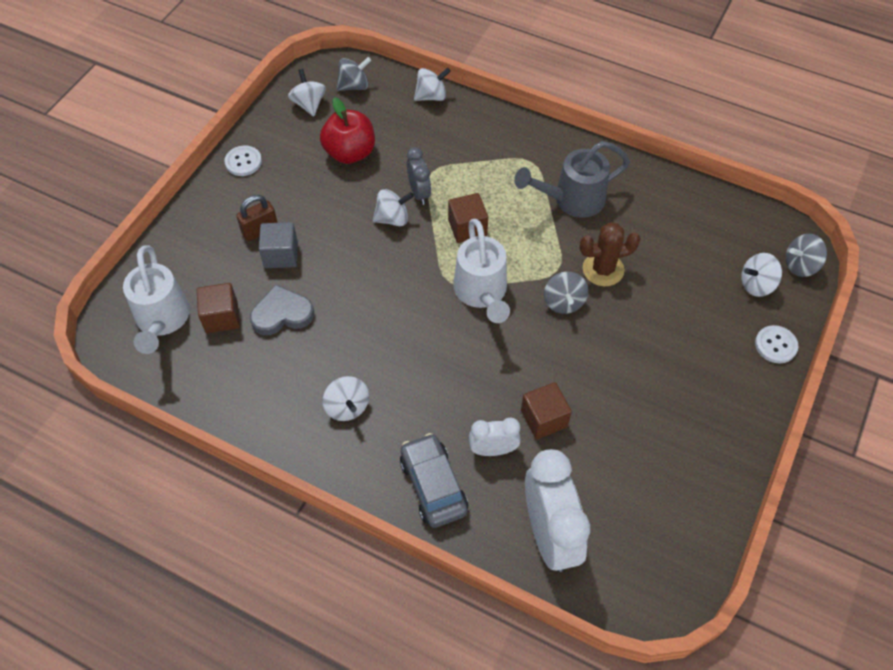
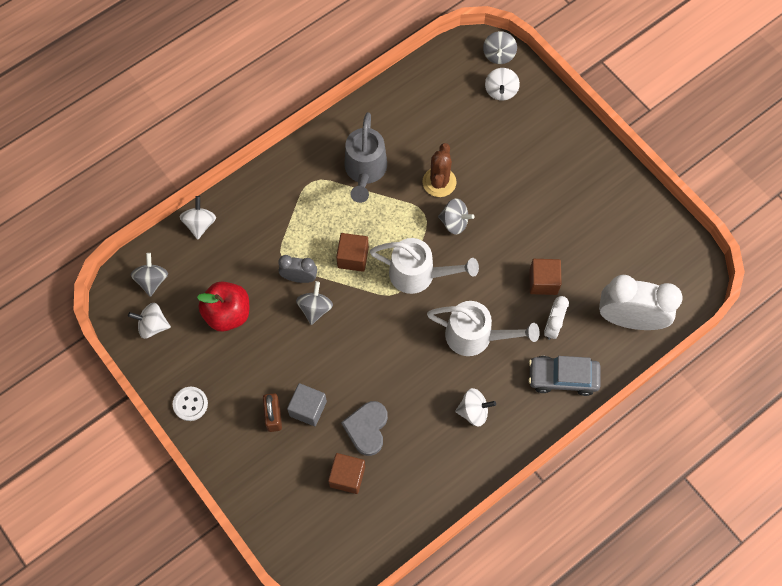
camera: 65 degrees left, 10 degrees up
(162, 320) = (327, 525): white watering can -> white watering can (475, 336)
(393, 218) = (315, 308): white spinning top -> grey spinning top
(775, 345) = (553, 107): white button -> none

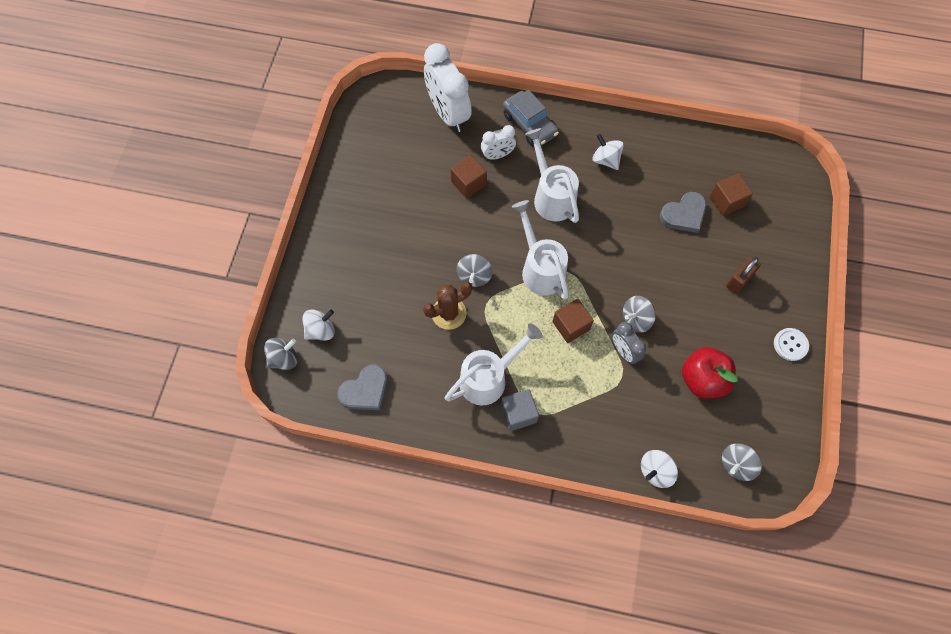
camera: 130 degrees left, 0 degrees up
(152, 325) = (768, 428): white spinning top -> none
(308, 408) = (710, 262): grey cube -> grey cube (518, 413)
(365, 171) = (489, 378): grey watering can -> white watering can
(428, 88) = (365, 390): none -> grey heart
(454, 222) = (474, 276): grey spinning top -> grey spinning top turned 150 degrees counterclockwise

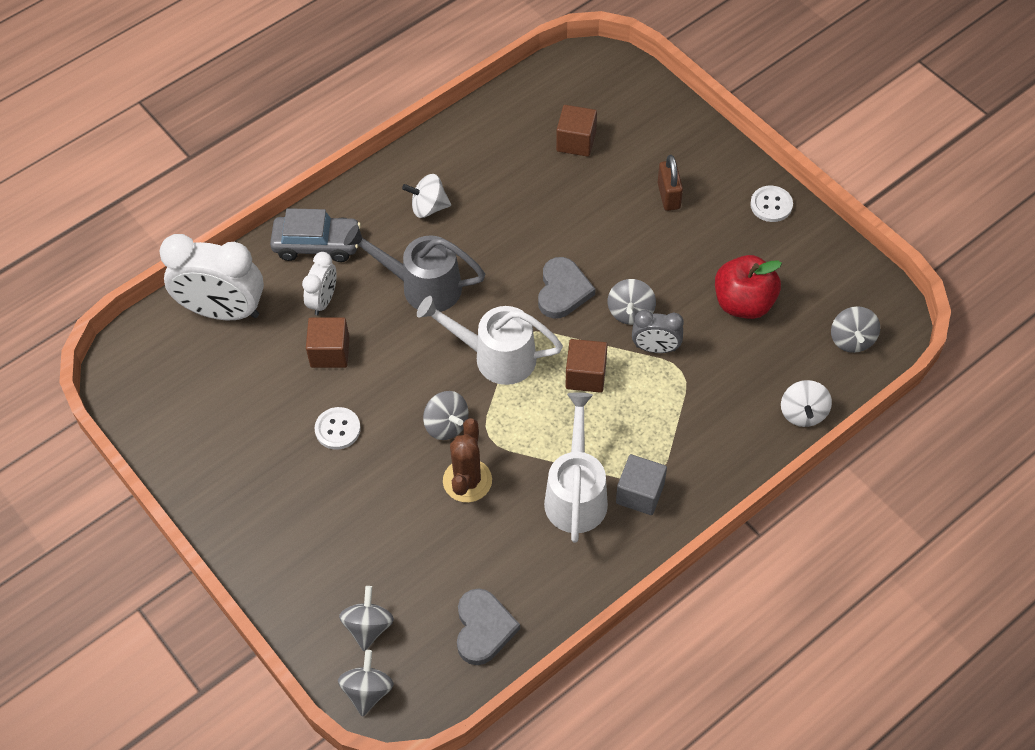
camera: 50 degrees left, 10 degrees down
(321, 330) = (368, 627): white spinning top -> grey spinning top
(425, 224) = (337, 429): none -> white button
(551, 196) = (422, 286): white watering can -> grey watering can
(684, 214) = (556, 187): grey heart -> grey heart (563, 291)

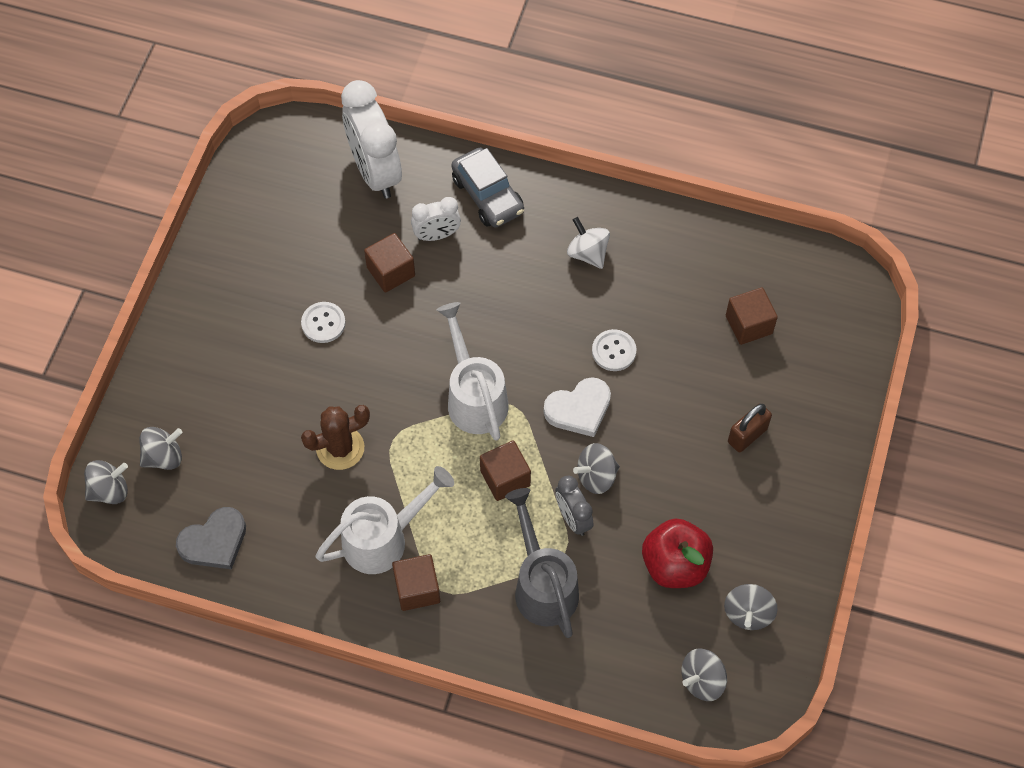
camera: 55 degrees right, 5 degrees up
(422, 286) = (504, 299): grey watering can -> grey watering can (543, 585)
(446, 425) = (382, 400): grey spinning top -> grey spinning top (748, 613)
(563, 291) = (579, 409): grey heart -> white heart
(640, 493) = (417, 589): grey cube -> brown cube
(771, 205) = (804, 528): white button -> white button (614, 351)
(803, 413) = (591, 680): white spinning top -> none

